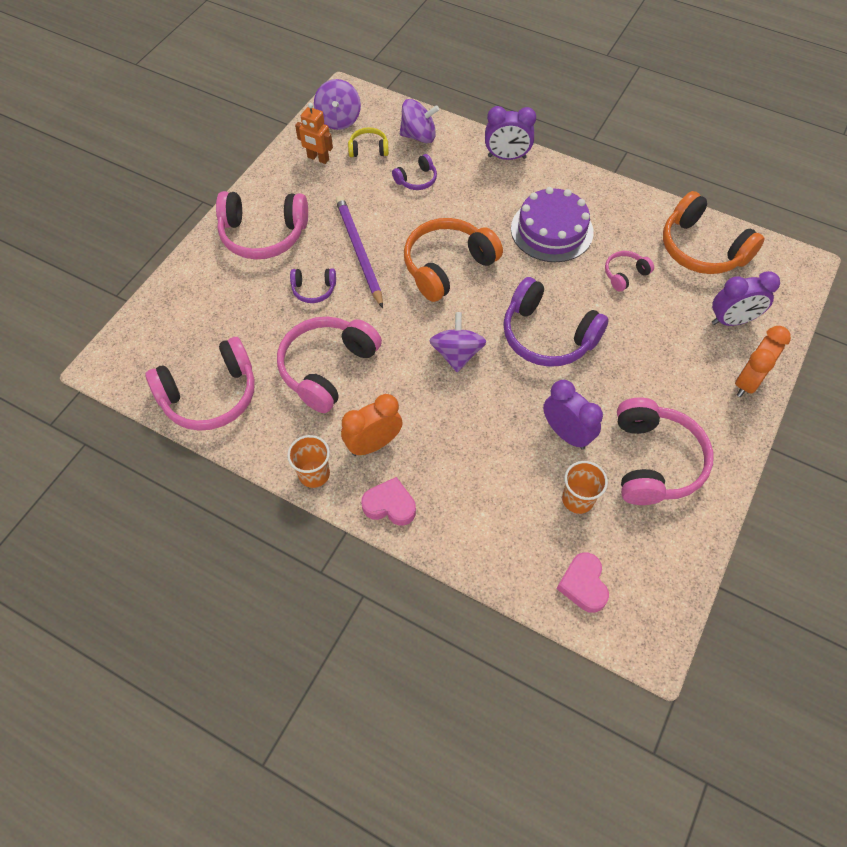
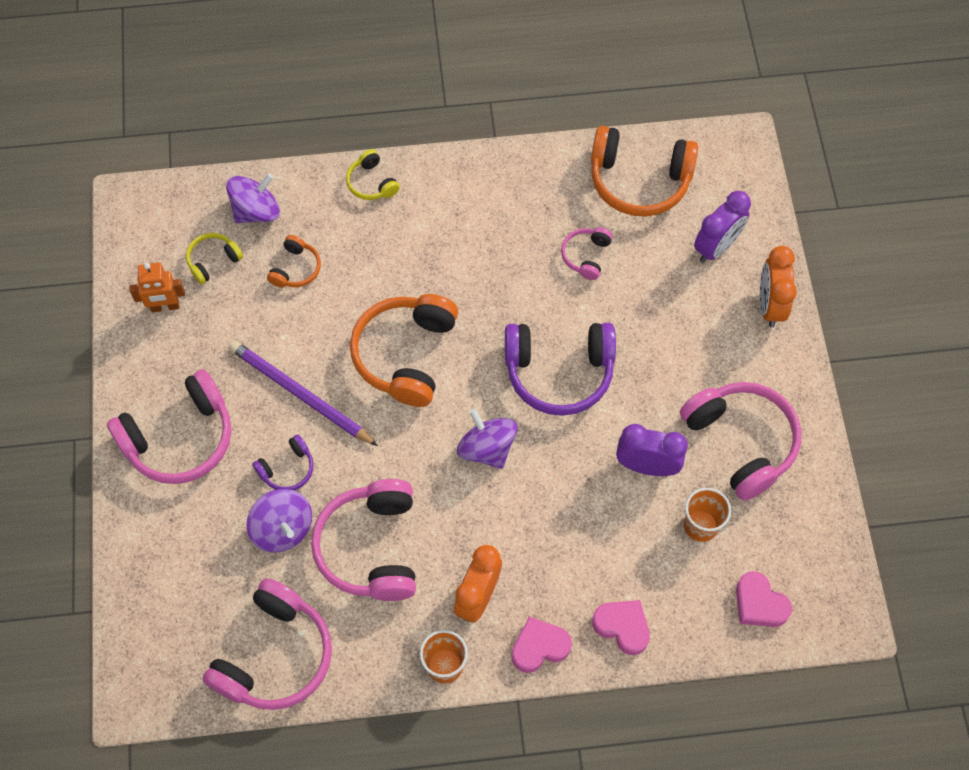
camera: 35 degrees left, 5 degrees up
(339, 119) = (149, 242): purple spinning top -> purple spinning top (283, 529)
(416, 179) = (296, 269): purple headphones -> orange headphones
(462, 531) = (622, 627): none -> pink heart
(507, 157) = (371, 183): purple clock -> yellow headphones
(552, 230) = (480, 247): purple cake -> none

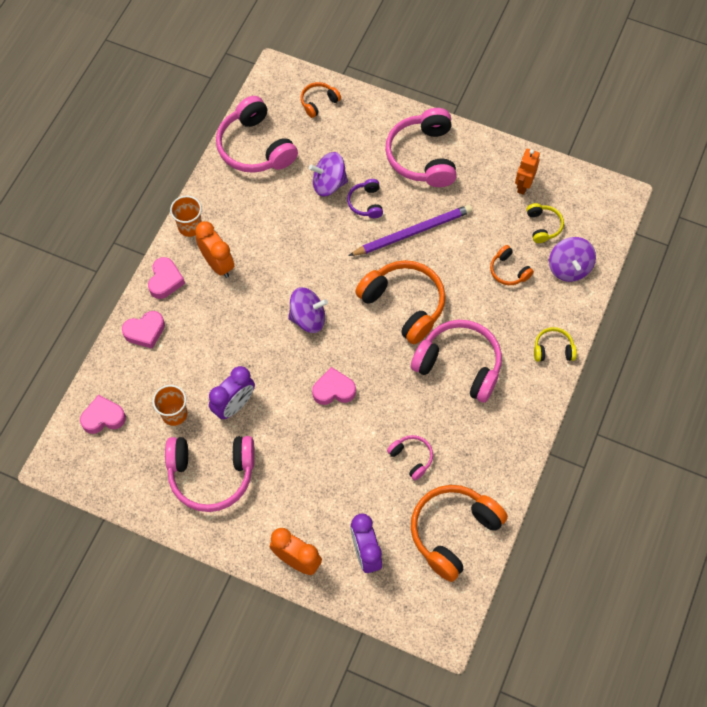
camera: 120 degrees right, 0 degrees up
(157, 614) = (318, 102): none -> orange headphones
(371, 547) = (286, 223): pink headphones -> pink headphones (459, 365)
(559, 372) = (333, 390): purple headphones -> pink heart

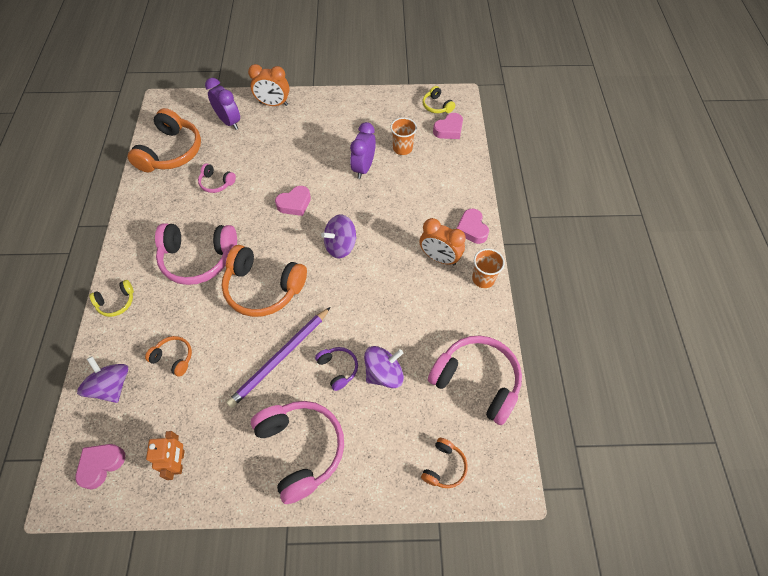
camera: 155 degrees right, 5 degrees down
(145, 331) = (460, 189): pink heart -> pink heart (101, 465)
(211, 474) = (355, 126): pink headphones -> none
(543, 226) = (147, 421): yellow headphones -> yellow headphones (437, 106)

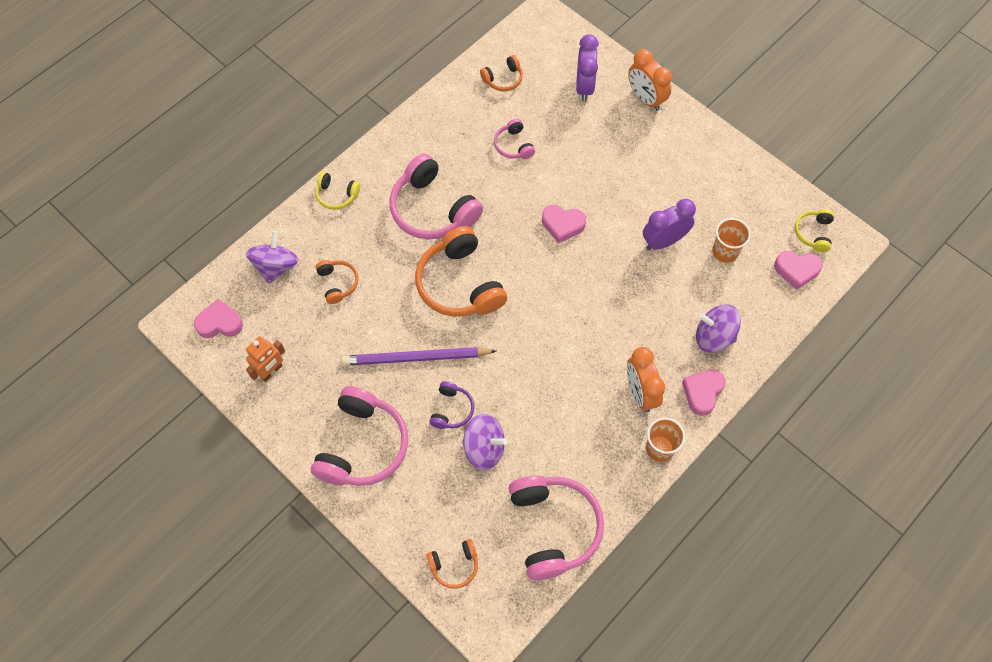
camera: 45 degrees right, 5 degrees up
(171, 152) = (503, 79): orange headphones -> orange headphones, size x0.49
(340, 246) = (563, 302): purple spinning top -> purple spinning top (714, 336)

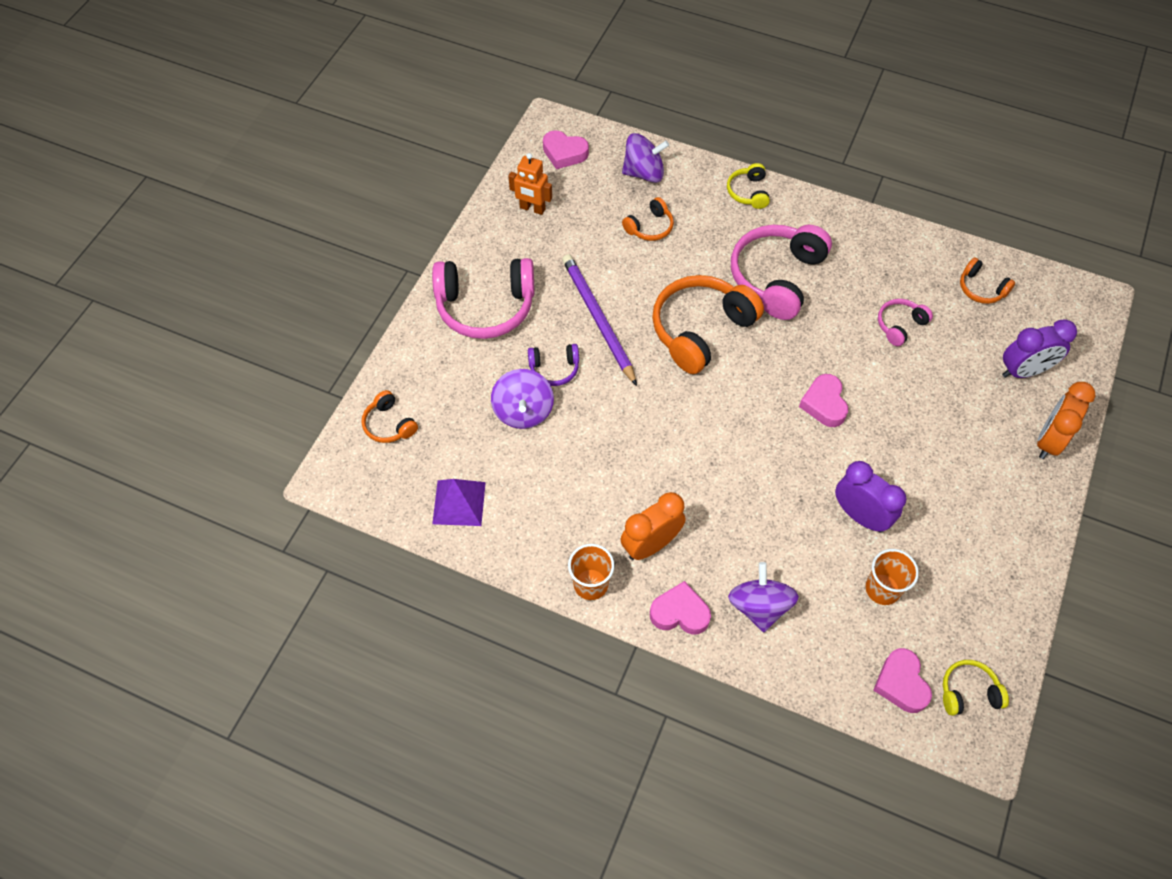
camera: 70 degrees right, 5 degrees down
(220, 323) = (564, 153): pink heart -> pink heart turned 135 degrees clockwise
(553, 528) = (459, 502): pink headphones -> purple pyramid

